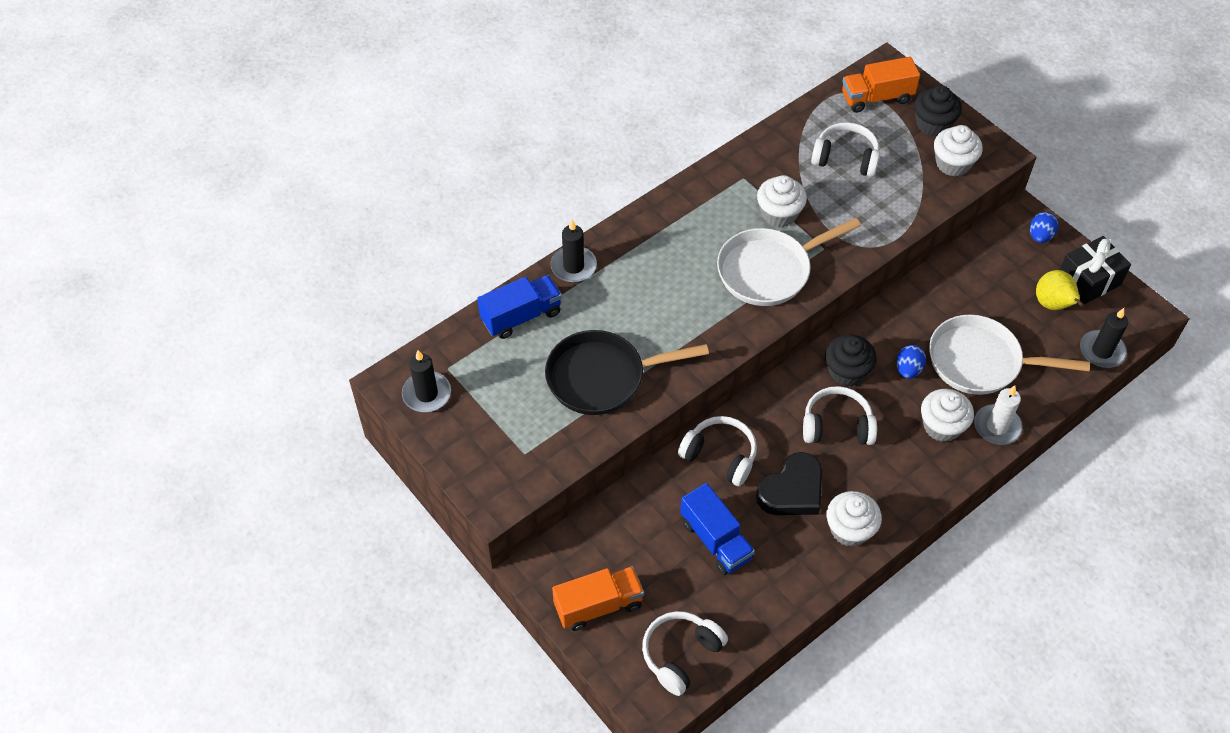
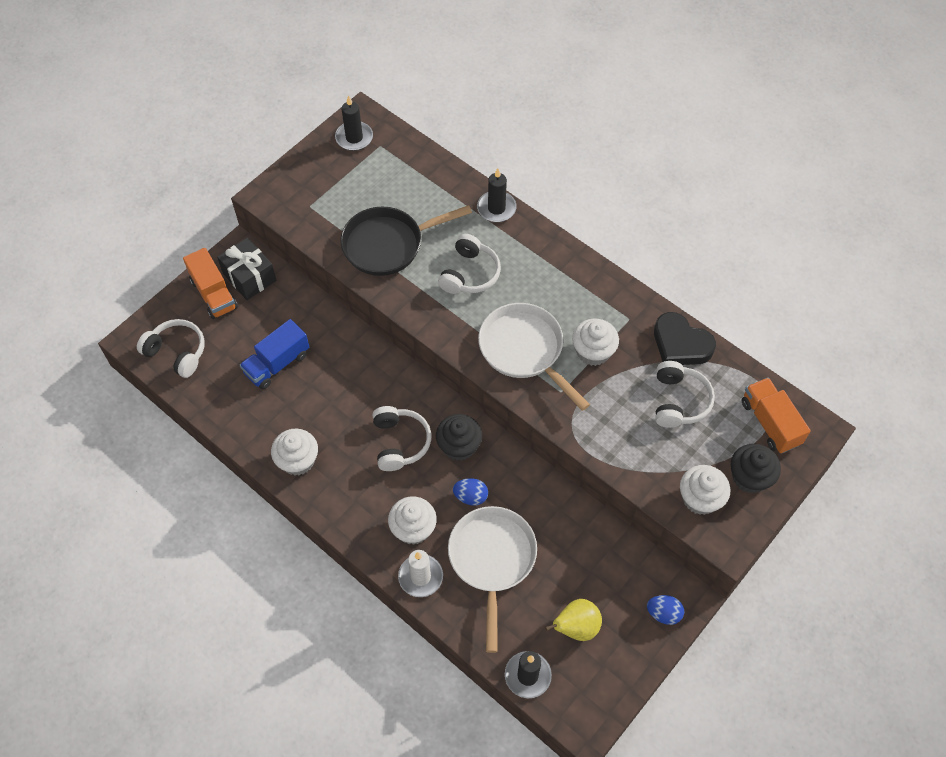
camera: 80 degrees right, 5 degrees up
(521, 316) = (438, 182): blue truck -> none
(602, 377) = (388, 244): black pan -> black pan turned 90 degrees counterclockwise
(720, 456) = (356, 358): white headphones -> white headphones (470, 274)
(792, 490) = (330, 414): black heart -> black heart (680, 344)
(1088, 280) = (616, 663): black gift -> black gift (249, 277)

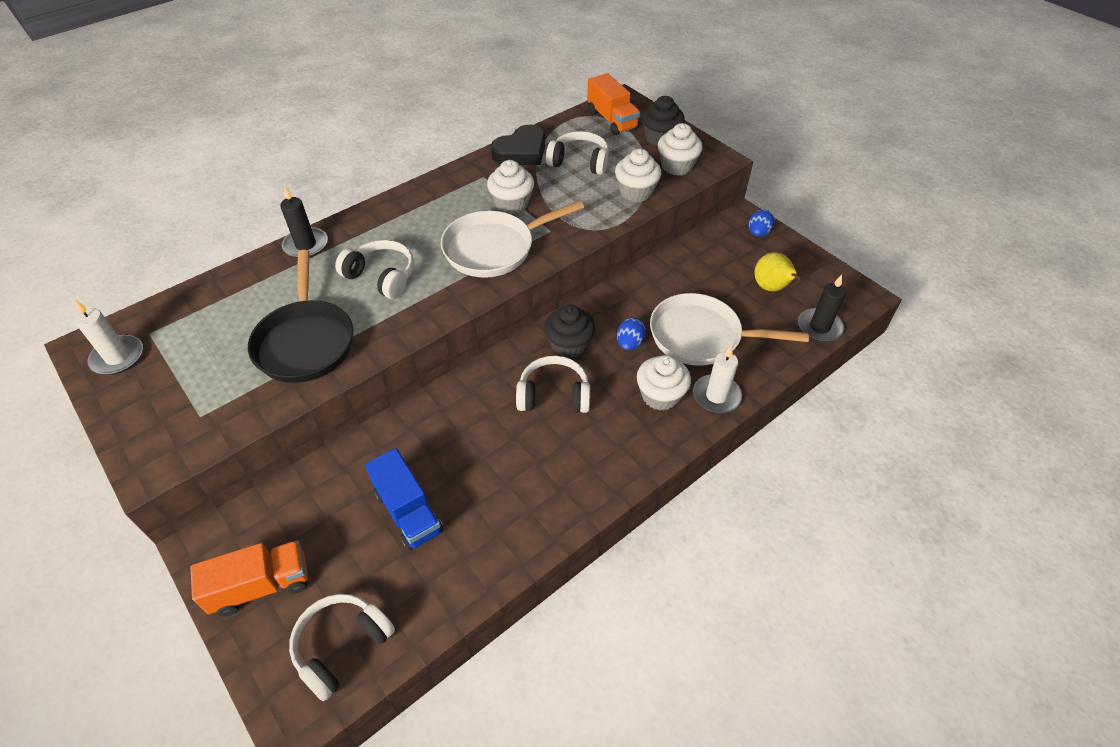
camera: 80 degrees left, 10 degrees down
(249, 277) = (255, 535): black gift -> none
(298, 460) = (555, 500): white cupcake -> white cupcake (636, 192)
(354, 138) = (118, 357): black candle -> white candle
(770, 423) = (612, 120): orange truck -> orange truck turned 105 degrees counterclockwise

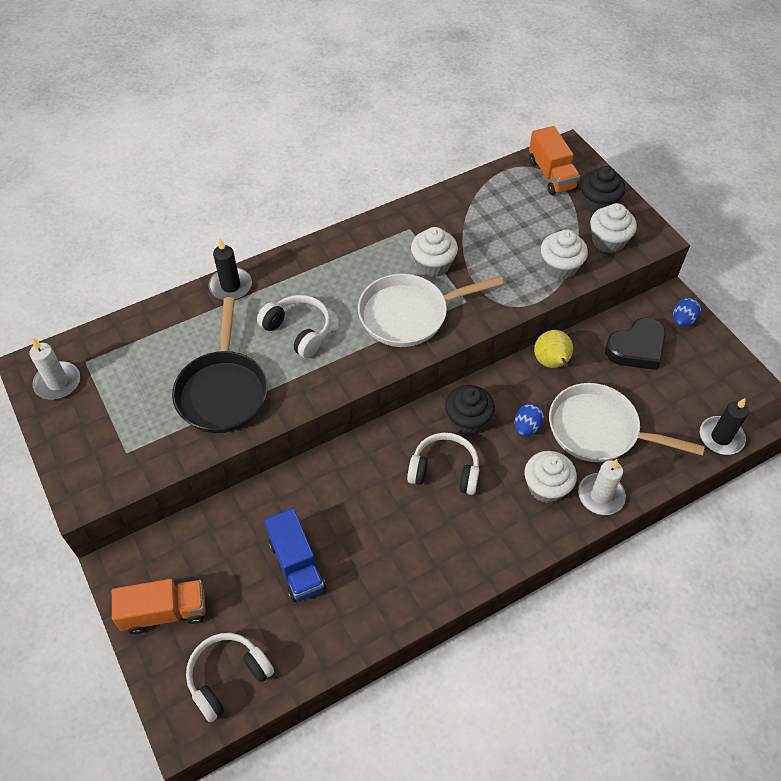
camera: 10 degrees right, 5 degrees up
(521, 152) = (451, 203): black heart -> black heart (636, 348)
(579, 162) = (509, 223): white headphones -> none
(771, 288) = (682, 386): yellow pear -> yellow pear (551, 363)

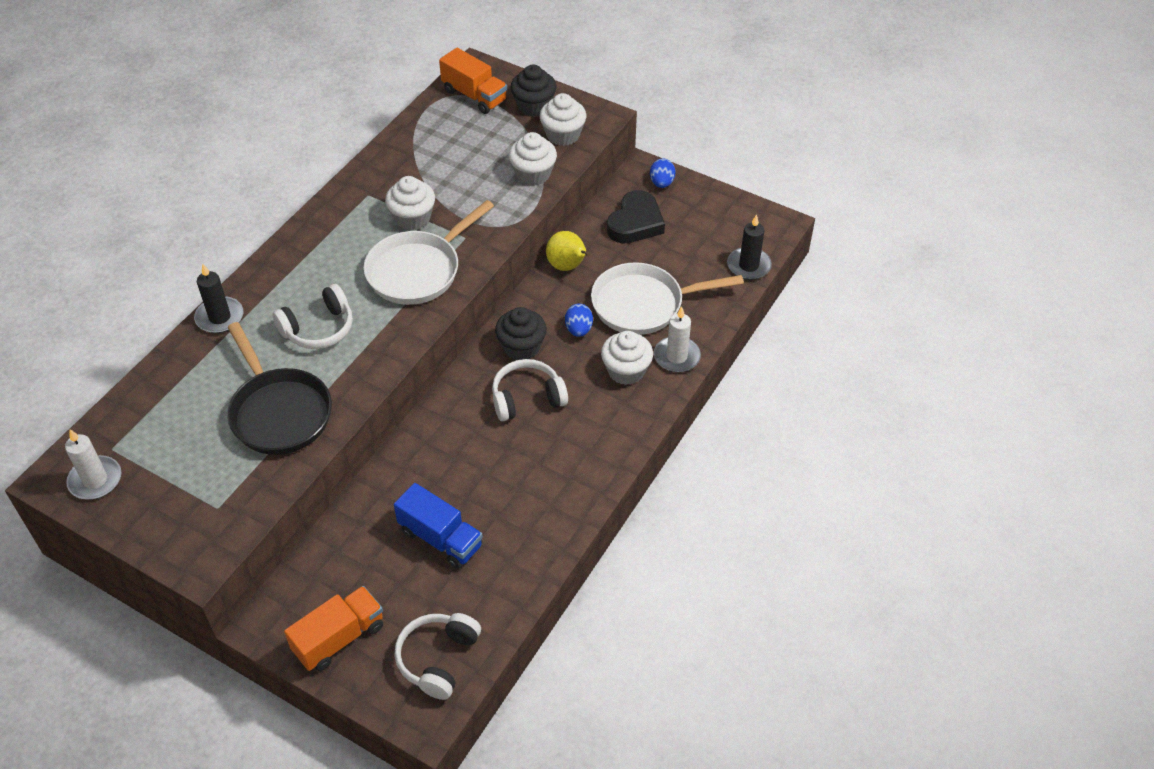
camera: 30 degrees left, 5 degrees down
(298, 331) = (319, 329): white headphones -> white headphones turned 135 degrees clockwise

